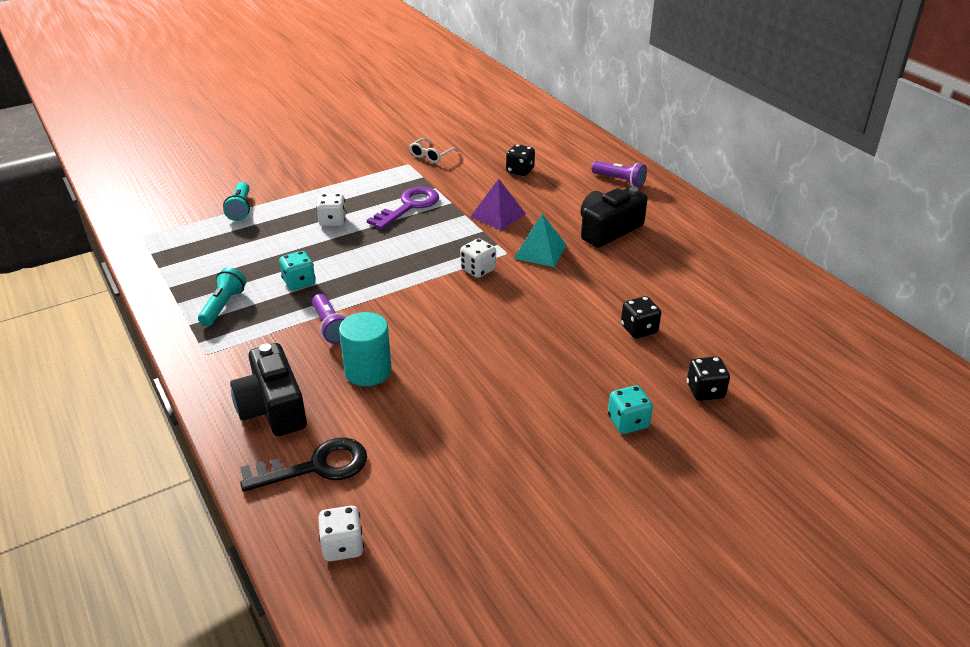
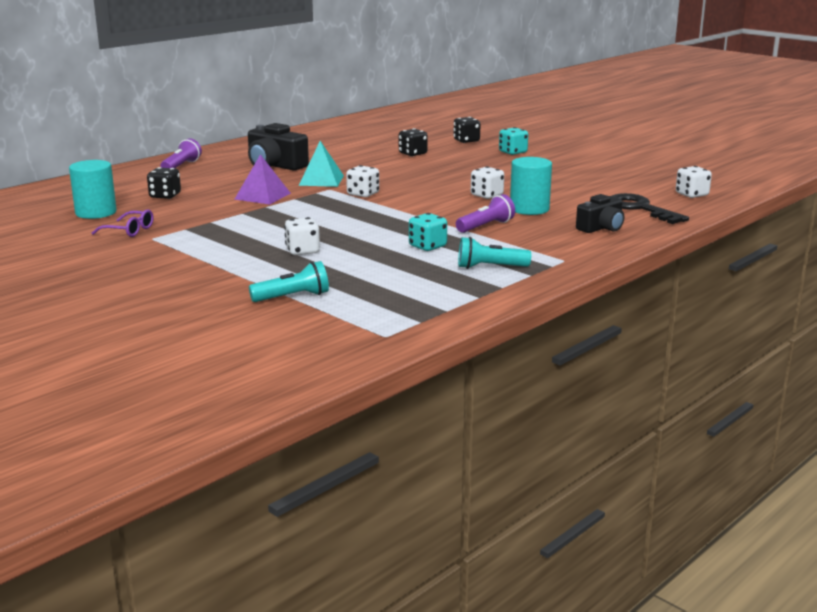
camera: 105 degrees left, 15 degrees down
(273, 408) = (601, 228): black camera -> black camera, size x0.66
(409, 206) = (257, 226): purple key -> none
(431, 155) = (129, 231): white glasses -> purple glasses
(433, 351) = (486, 195): none -> white dice
(486, 143) = (96, 212): none -> turquoise cylinder

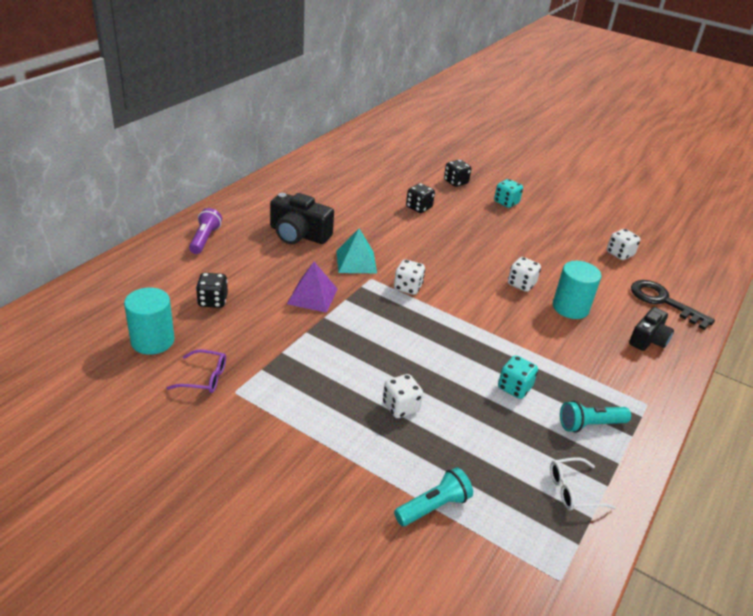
camera: 15 degrees left, 15 degrees up
(440, 297) = (573, 490): none -> white glasses
(486, 226) = (548, 344): purple flashlight -> none
(691, 195) = (691, 274): white dice -> white dice (619, 254)

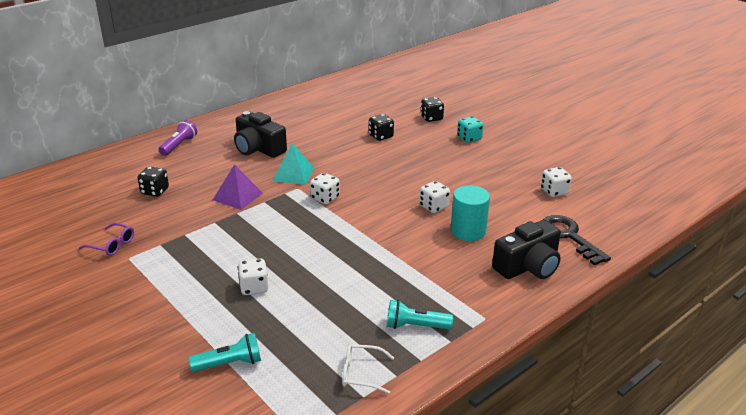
camera: 20 degrees right, 5 degrees down
(152, 341) = (90, 214): turquoise cylinder -> none
(514, 388) = (365, 287): turquoise dice -> none
(648, 339) = (528, 266): black camera -> black camera, size x1.51

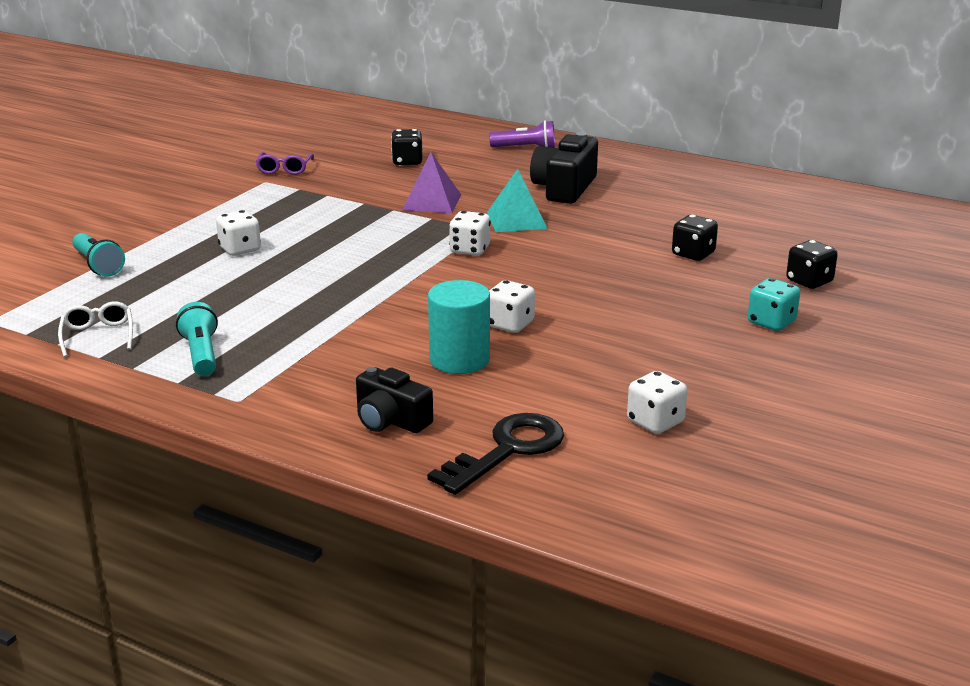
camera: 70 degrees right, 5 degrees down
(528, 266) = (390, 420): black camera -> black camera, size x0.66

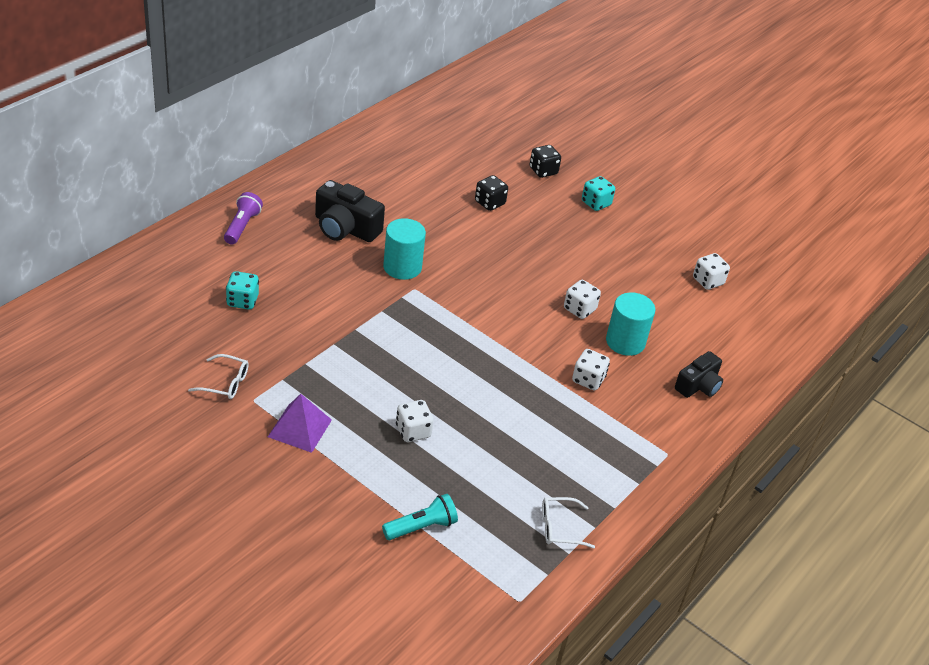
camera: 85 degrees left, 15 degrees up
(201, 354) = (599, 468): turquoise flashlight -> none
(284, 169) = (225, 383): purple glasses -> white glasses
(407, 162) = (242, 301): black dice -> turquoise dice
(431, 202) = (347, 304): purple pyramid -> purple pyramid (300, 428)
(470, 250) = (452, 302): white dice -> white dice (588, 380)
(507, 450) = (734, 344): black key -> none
(516, 220) = (402, 267): turquoise pyramid -> turquoise cylinder

